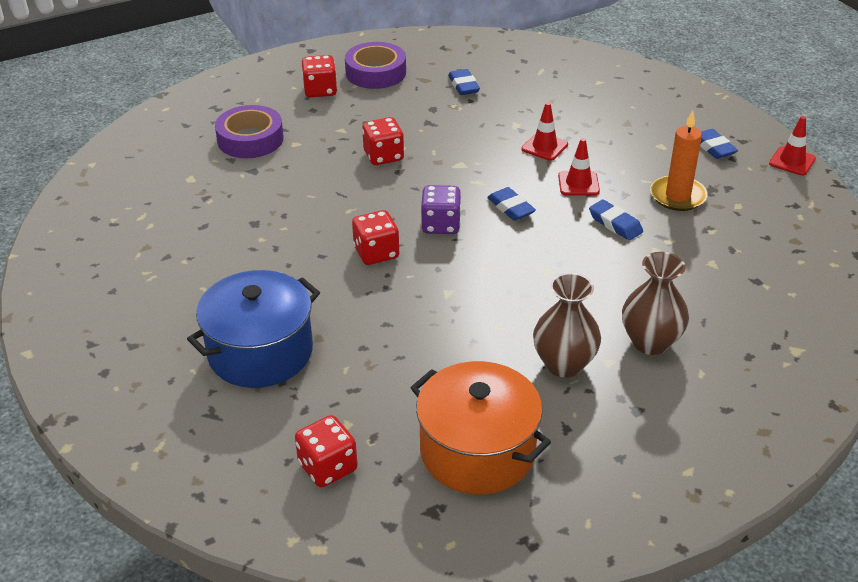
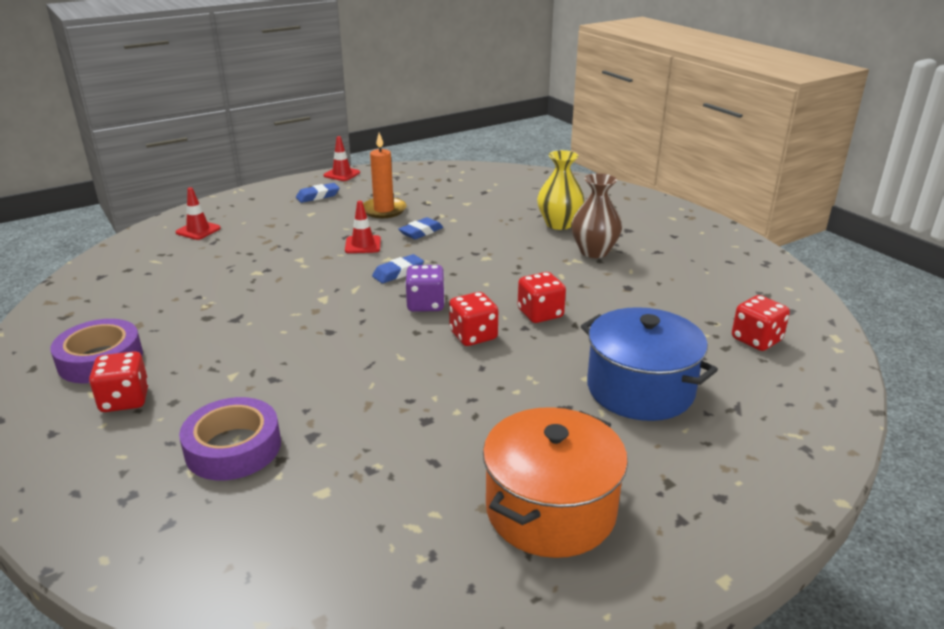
camera: 95 degrees left, 10 degrees down
(383, 156) = (298, 342): red dice -> red dice (540, 314)
(463, 86) = (165, 301): blue eraser -> none
(477, 451) = (699, 281): orange pot -> orange pot (550, 510)
(544, 147) = (301, 259): red traffic cone -> red traffic cone (198, 230)
(650, 342) = (559, 224): brown vase -> yellow vase

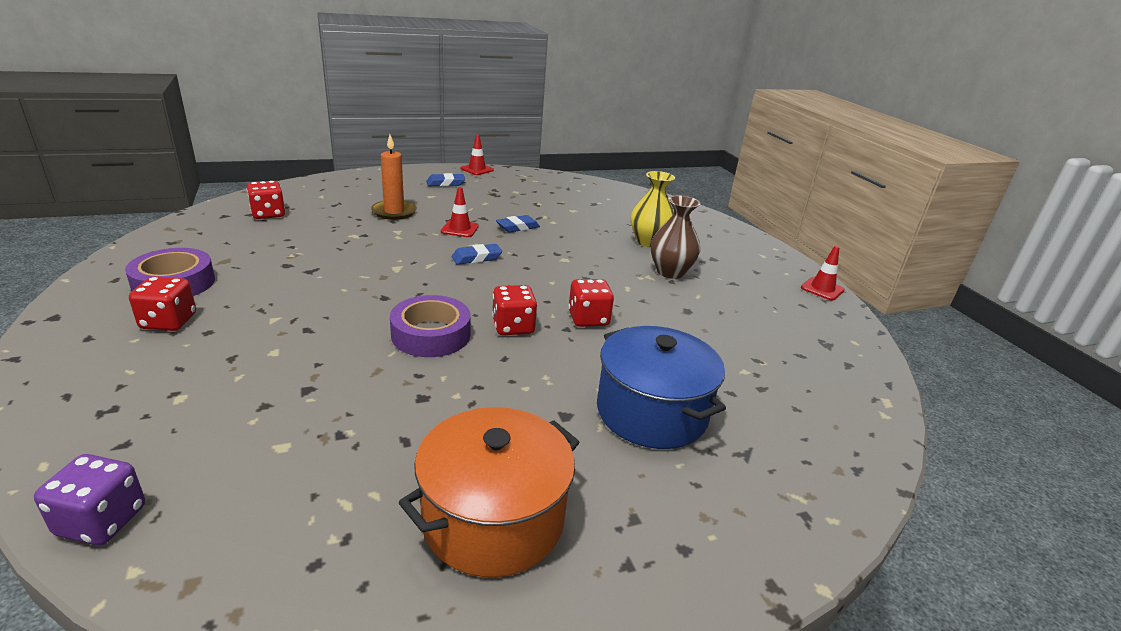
camera: 10 degrees right, 0 degrees up
(198, 230) = (328, 193): red traffic cone -> red traffic cone (822, 289)
(233, 448) = (230, 385): purple tape -> purple tape (431, 334)
(384, 210) = (495, 204): orange candle -> orange candle (394, 212)
(425, 304) = (485, 290): purple dice -> purple dice (102, 521)
(756, 340) = (798, 387): red dice -> red dice (268, 214)

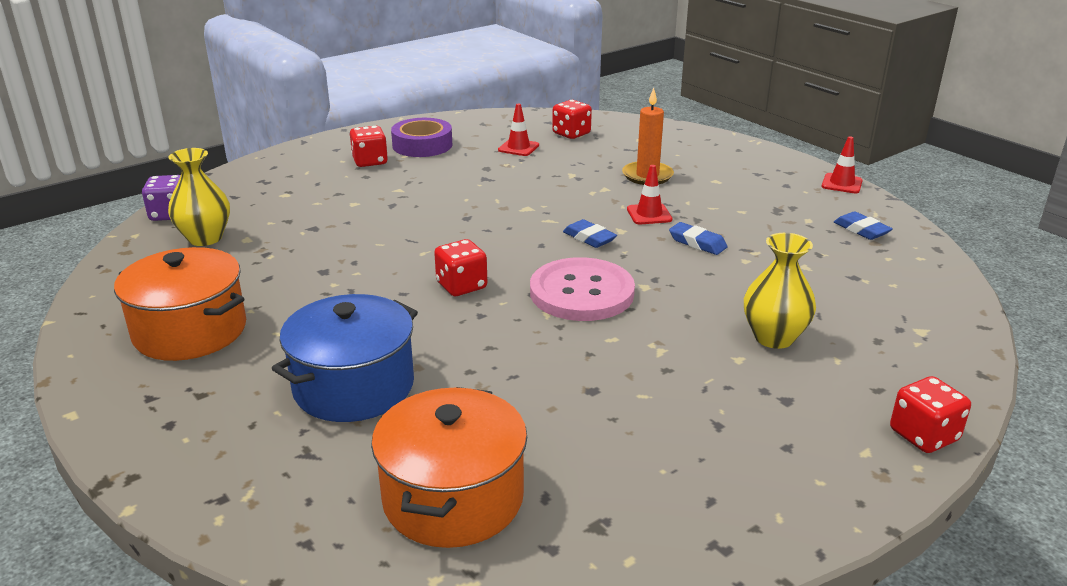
camera: 75 degrees right, 0 degrees up
(237, 486) = (205, 238): none -> yellow vase
(431, 334) = (419, 252): purple tape -> none
(445, 183) = (765, 179): blue eraser -> blue eraser (861, 230)
(558, 282) = (581, 292): none -> pink button
(588, 319) = (511, 324): red dice -> red dice (923, 435)
(670, 272) = (692, 365): brown vase -> none
(802, 390) = (453, 498): none -> orange pot
(822, 289) = (798, 526): red traffic cone -> red traffic cone (518, 148)

